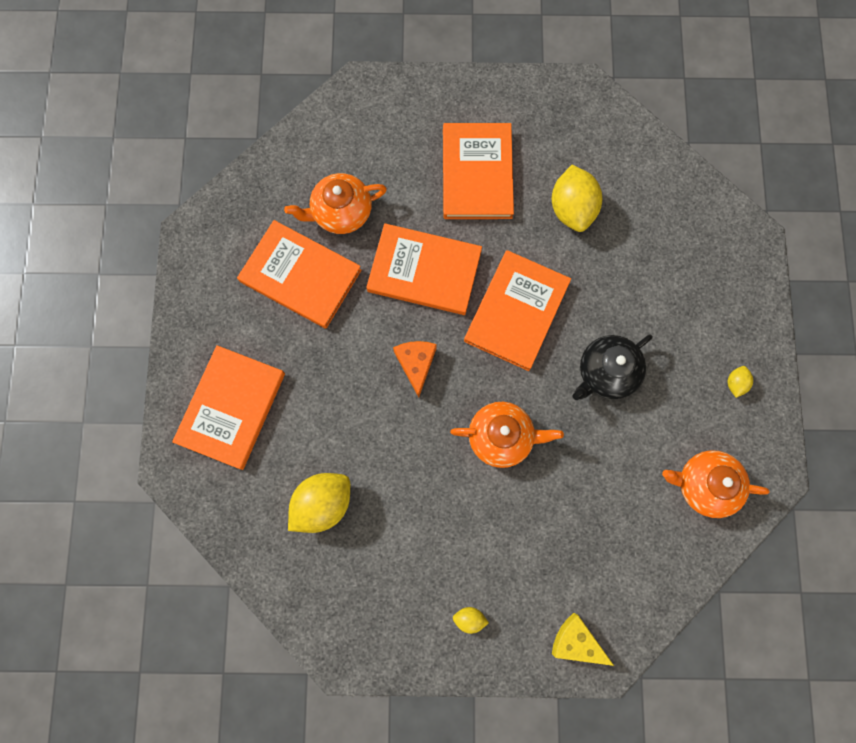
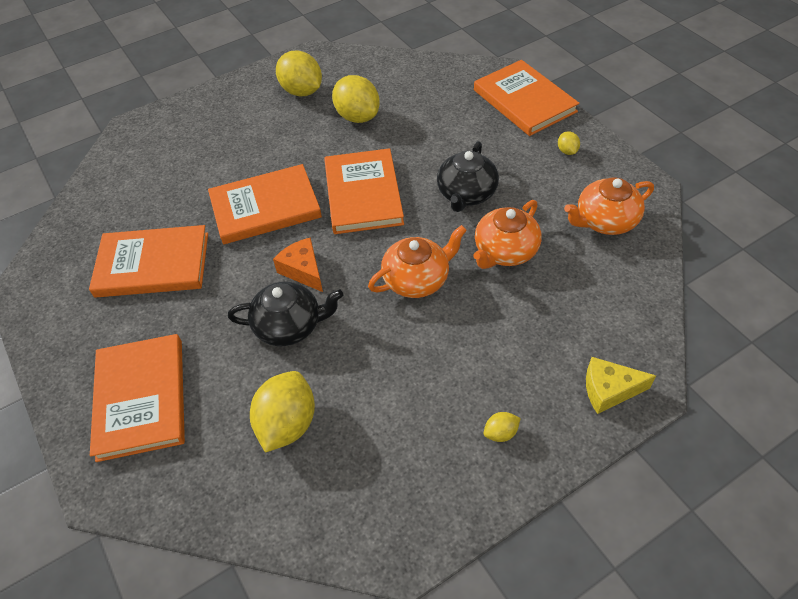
camera: 30 degrees left, 25 degrees down
(341, 212) = (164, 206): orange teapot -> orange teapot (505, 251)
(374, 414) = (289, 326): none -> black teapot
(476, 173) = (266, 131): orange book -> orange book (524, 101)
(541, 138) = (302, 91): none -> yellow lemon

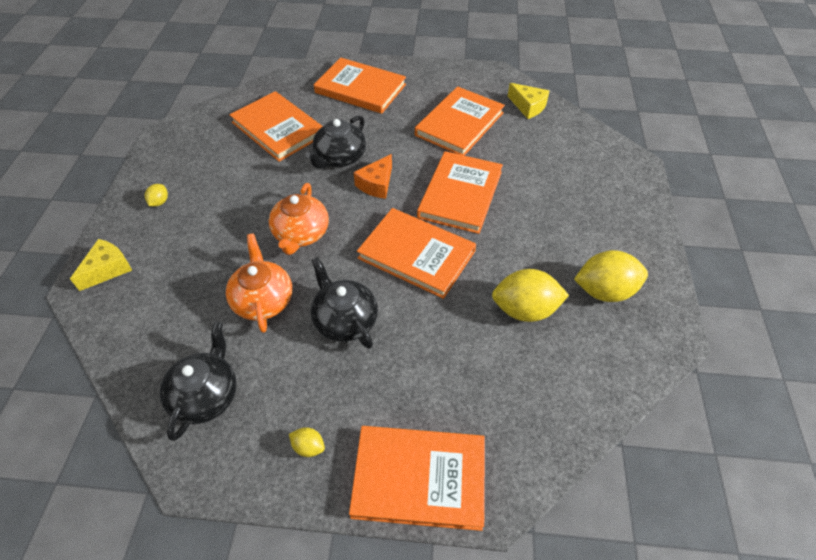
camera: 125 degrees right, 0 degrees up
(82, 229) = (528, 107): none -> yellow cheese
(287, 424) = (278, 128): yellow lemon -> orange book
(303, 270) = (376, 184): orange cheese -> orange cheese turned 120 degrees clockwise
(605, 221) = (206, 395): orange teapot -> black teapot

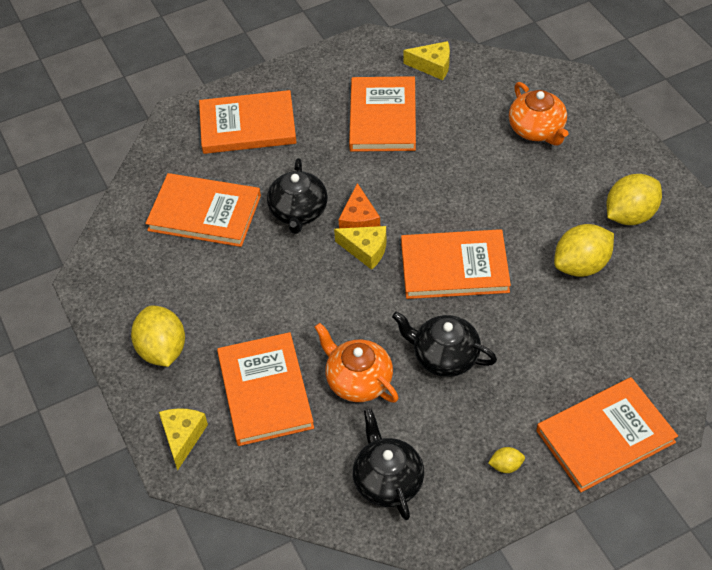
camera: 30 degrees left, 0 degrees up
(159, 202) = (162, 350): yellow lemon -> yellow lemon, size x2.18
(301, 234) = (334, 305): orange teapot -> orange teapot (537, 130)
(361, 207) = (366, 250): none -> yellow cheese
(460, 194) = (444, 190): orange book -> orange book (265, 391)

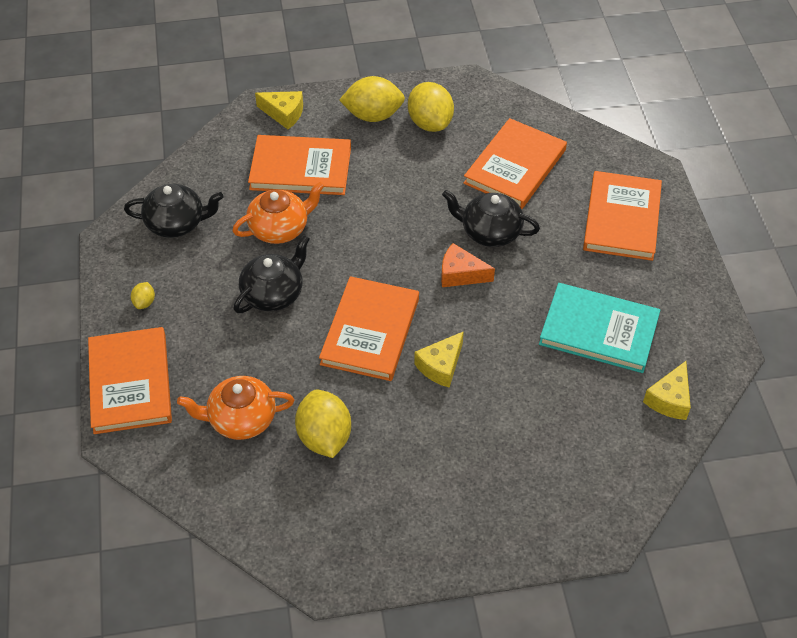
camera: 105 degrees right, 0 degrees up
(366, 250) = (421, 270): yellow cheese -> yellow cheese (441, 366)
(382, 117) = (599, 330): orange book -> turquoise book
(537, 130) = (531, 467): orange teapot -> orange teapot (241, 419)
(630, 215) = (370, 510): yellow lemon -> yellow lemon (430, 123)

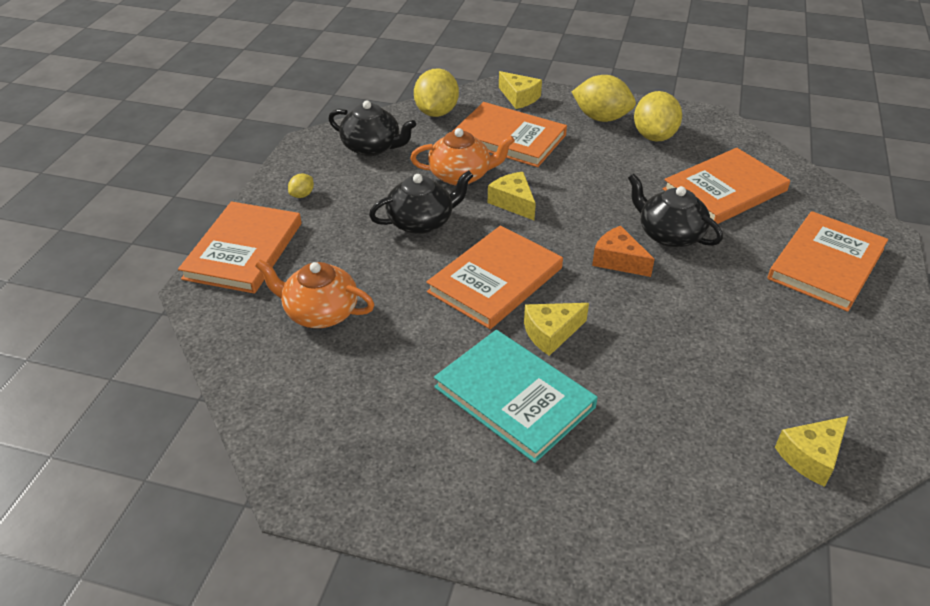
camera: 25 degrees right, 10 degrees down
(324, 437) = (390, 356): yellow lemon -> yellow lemon (436, 112)
(343, 243) = (513, 203): none -> yellow cheese
(599, 330) = (751, 357): turquoise book -> turquoise book (514, 397)

